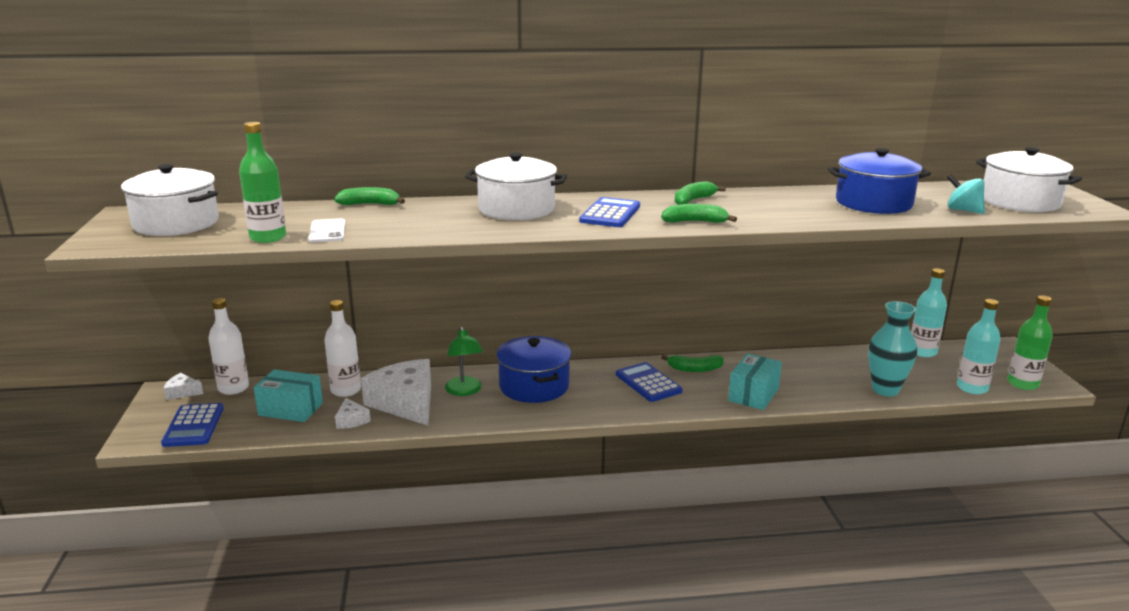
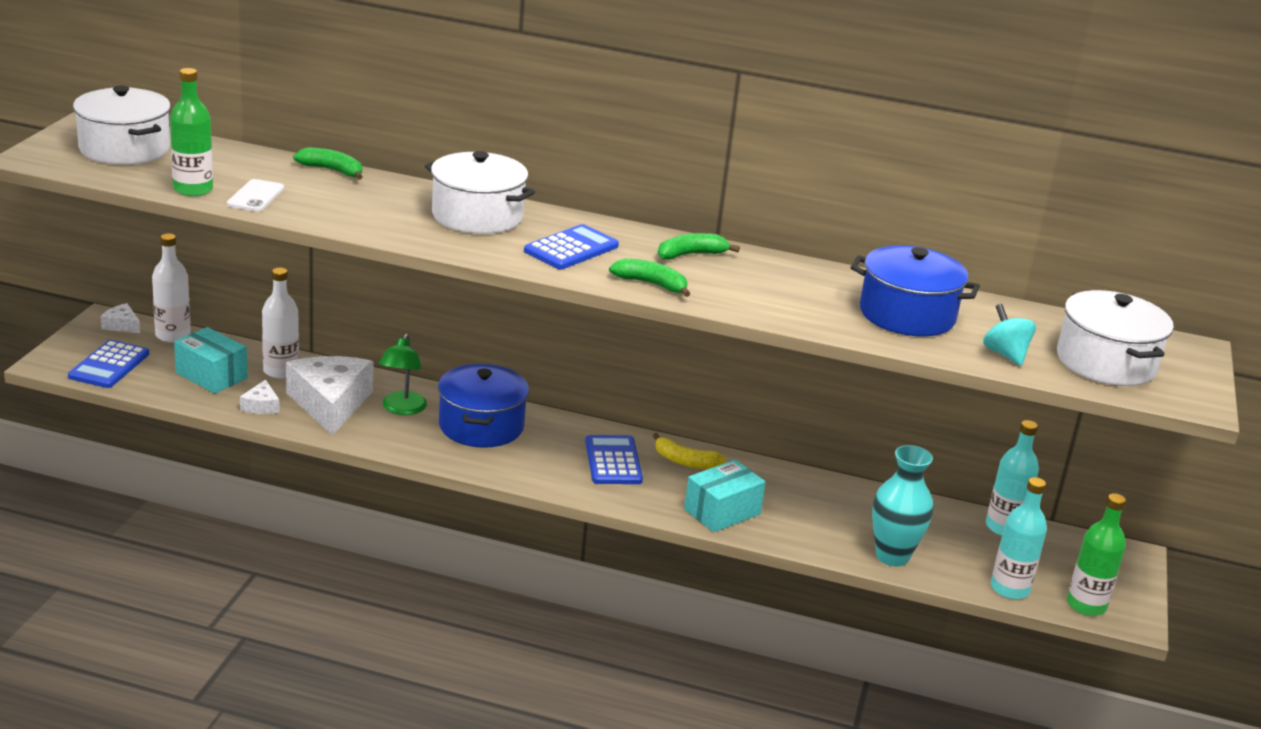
camera: 20 degrees right, 5 degrees up
(694, 369) = (685, 461): green banana -> yellow banana

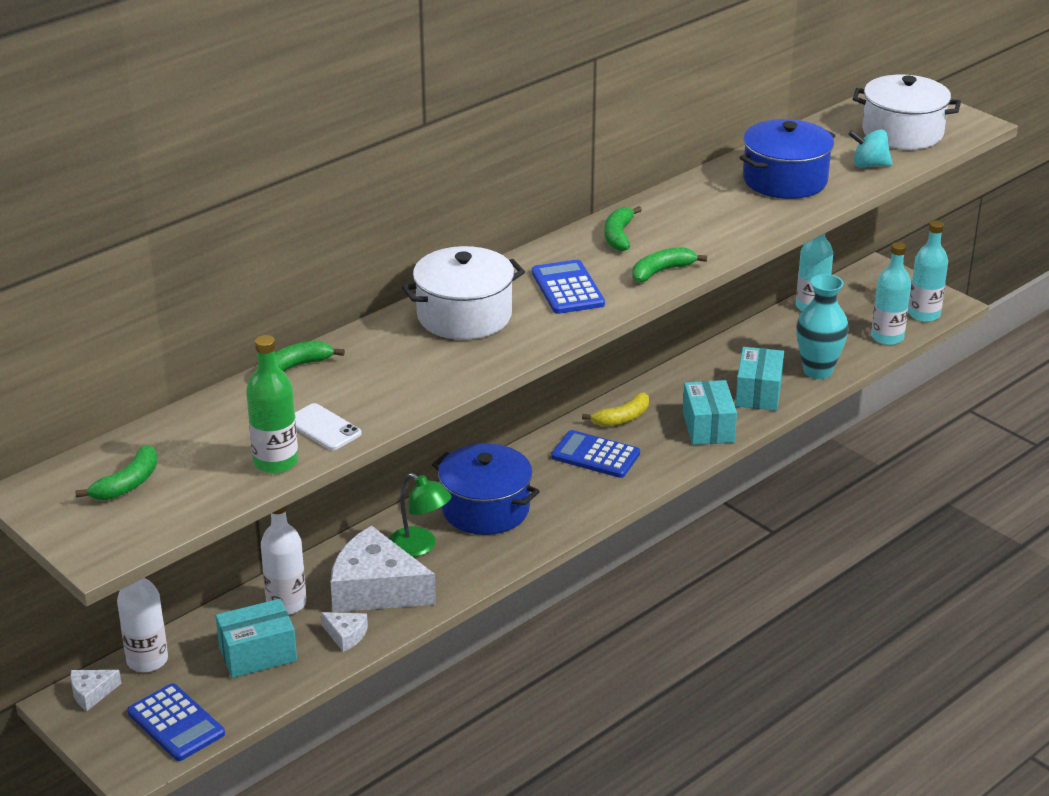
camera: 55 degrees left, 5 degrees up
(124, 149) = (127, 484): white pot -> green banana
(811, 528) = (758, 393): none -> turquoise box
(1086, 605) = (924, 314): green bottle -> turquoise bottle

